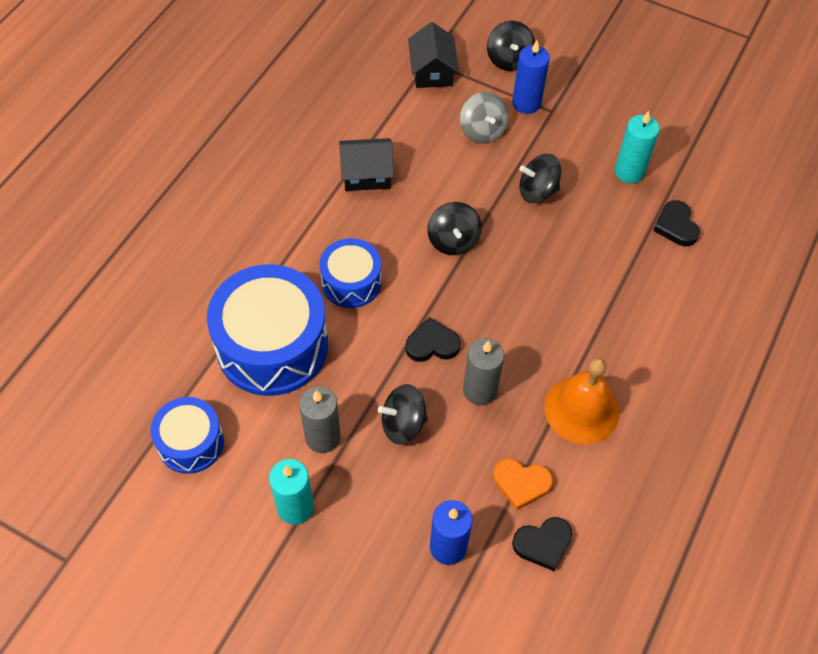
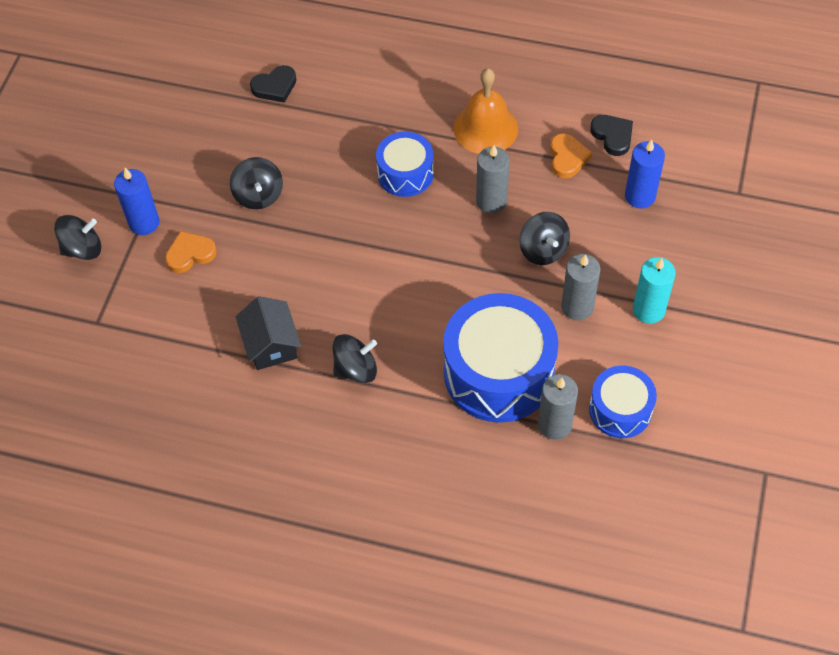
camera: 100 degrees left, 0 degrees up
(198, 379) = (555, 424): none -> grey candle
(351, 282) = (408, 325): blue drum -> blue drum (405, 173)
(432, 71) = (112, 316): black house -> none
(432, 344) = (456, 245): black heart -> none
(453, 240) = (336, 252): black spinning top -> black spinning top (356, 369)
(482, 131) = (190, 254): grey spinning top -> orange heart
(629, 172) = (218, 127): turquoise candle -> none

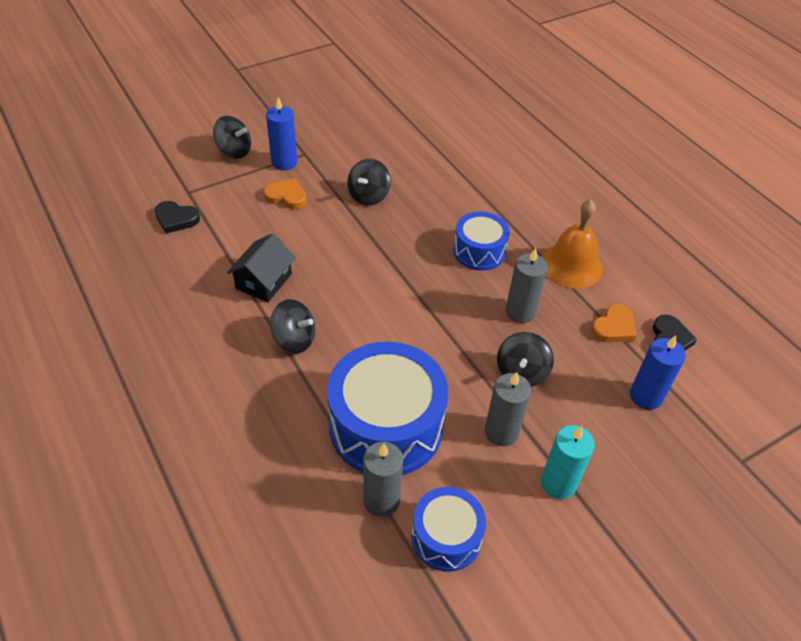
camera: 40 degrees right, 10 degrees down
(275, 86) = (455, 147): black heart -> black heart (176, 219)

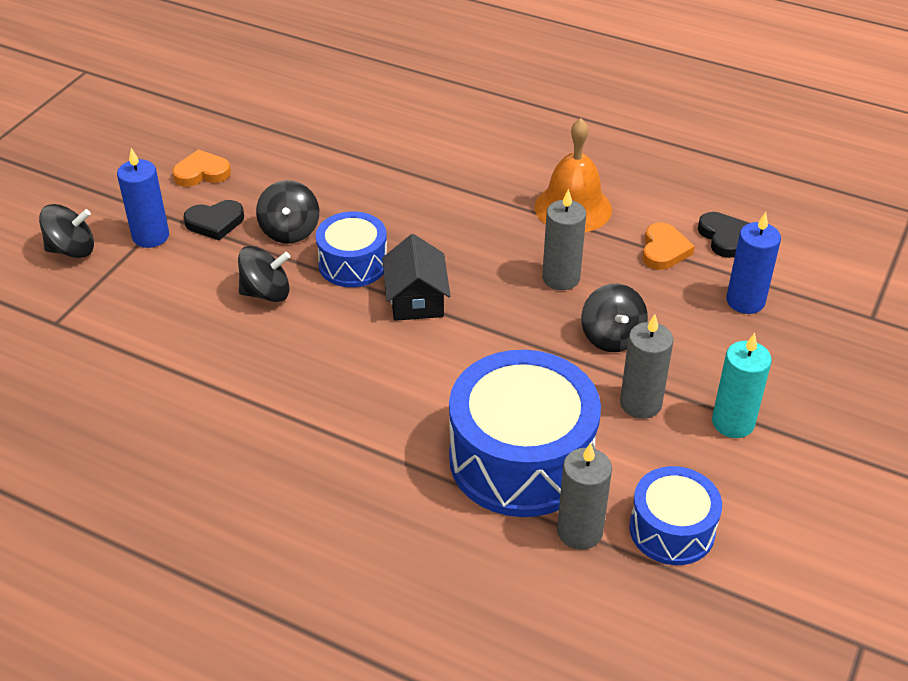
camera: 30 degrees left, 5 degrees down
(176, 219) = (69, 361): black heart -> black heart (215, 222)
(263, 281) = (248, 379): black house -> black house (416, 299)
(286, 196) = (190, 274): orange heart -> orange heart (202, 173)
(294, 339) = (342, 423): black spinning top -> black spinning top (266, 293)
(479, 251) = (466, 236): blue drum -> blue drum (353, 264)

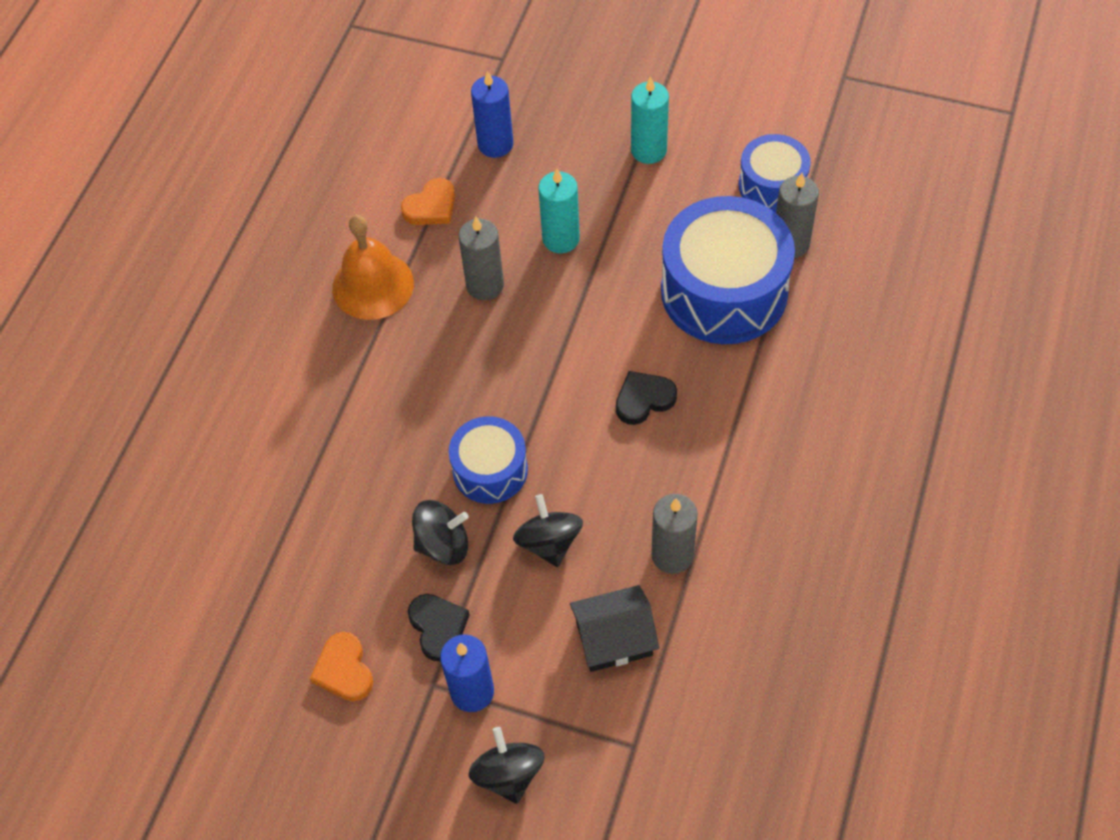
camera: 95 degrees left, 15 degrees up
(416, 299) = (536, 402): black house -> black house (614, 638)
(612, 337) = (561, 239): black spinning top -> turquoise candle
(640, 403) = (640, 213): grey candle -> grey candle (672, 555)
(664, 250) = (431, 207): orange heart -> orange heart turned 135 degrees clockwise
(724, 237) = (405, 161): black heart -> black heart (644, 399)

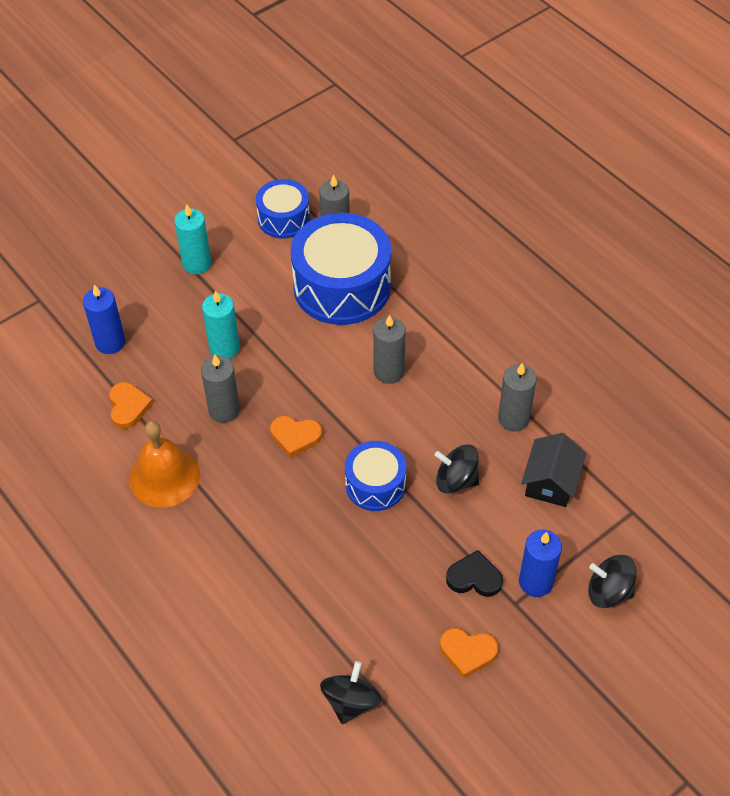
camera: 60 degrees left, 5 degrees down
(443, 544) = (412, 542): black spinning top -> black spinning top (351, 702)
(498, 364) = (295, 437): none -> orange heart
(644, 399) = (389, 372): black heart -> grey candle

